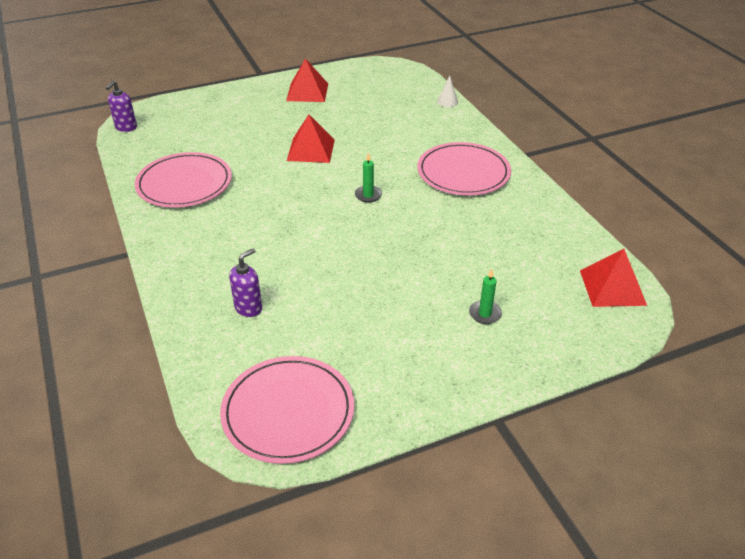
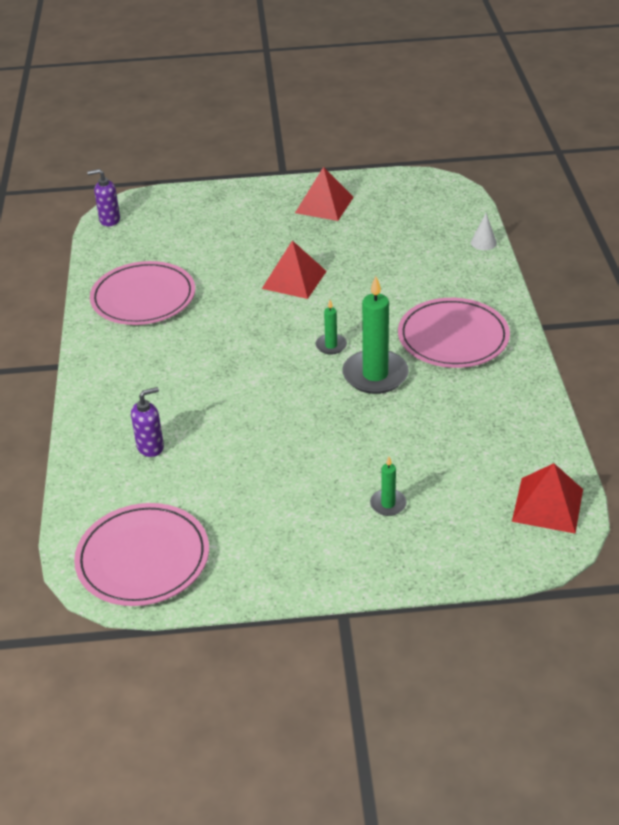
camera: 20 degrees right, 0 degrees up
(126, 127) = (109, 220): purple soap dispenser -> purple soap dispenser turned 45 degrees clockwise
(417, 212) = (375, 375): none -> green candle

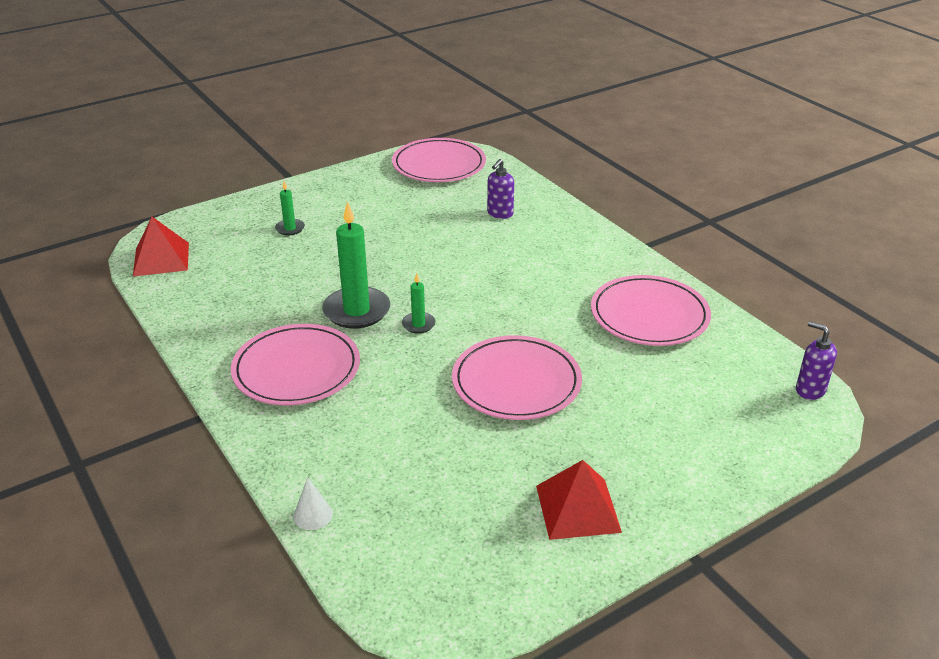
camera: 150 degrees right, 5 degrees down
(109, 220) = (810, 390): purple soap dispenser -> purple soap dispenser turned 105 degrees counterclockwise
(294, 279) = (516, 382): red pyramid -> pink plate

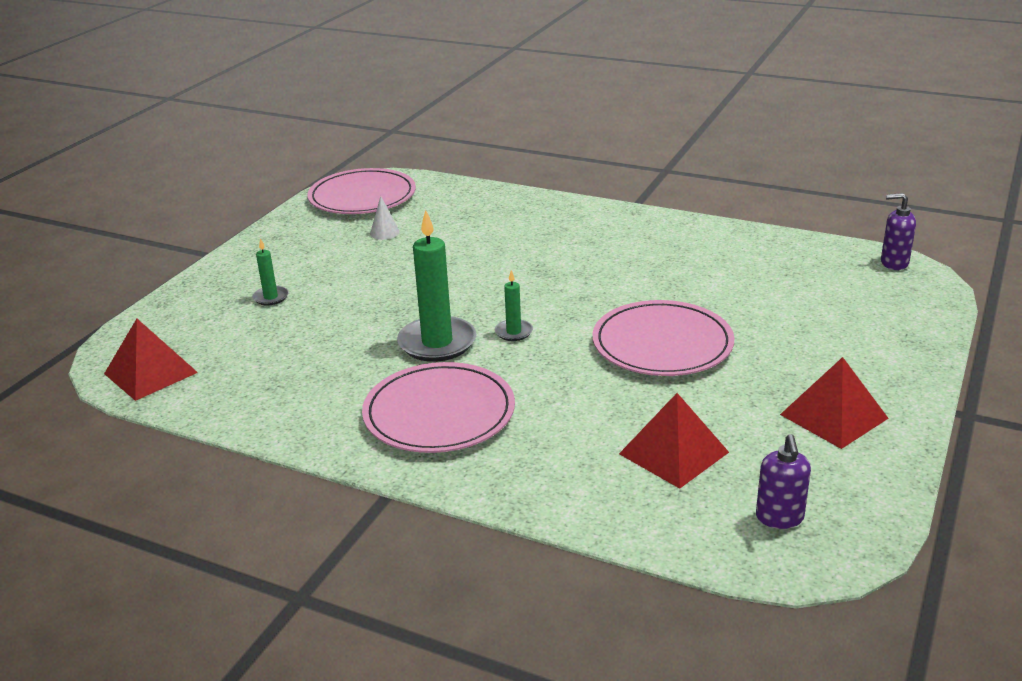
camera: 30 degrees left, 5 degrees down
(313, 515) = (616, 524): white cone -> white cone (384, 232)
(417, 478) = (673, 453): none -> red pyramid
(500, 213) = (476, 219): purple soap dispenser -> purple soap dispenser (779, 518)
(649, 315) = (708, 254): pink plate -> none

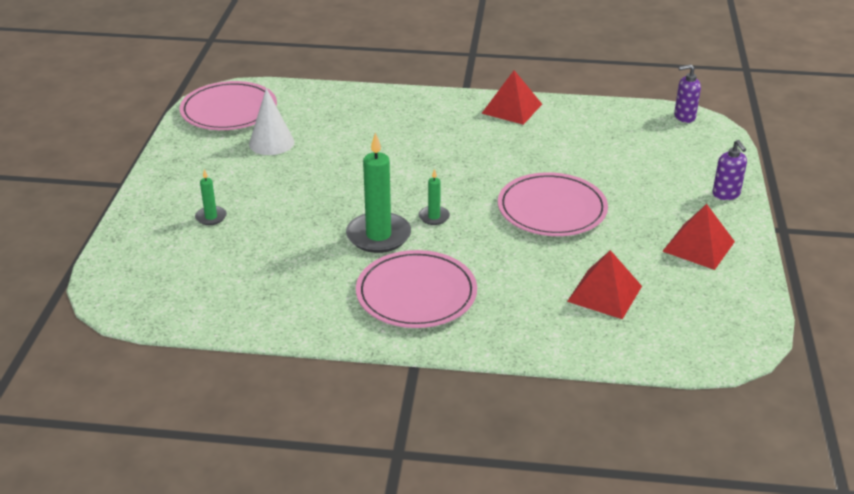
camera: 20 degrees left, 5 degrees up
(151, 373) = (152, 301): red pyramid -> red pyramid (512, 108)
(384, 232) = (271, 143): white cone -> white cone, size x1.75
(779, 518) = (698, 327): purple soap dispenser -> purple soap dispenser (726, 194)

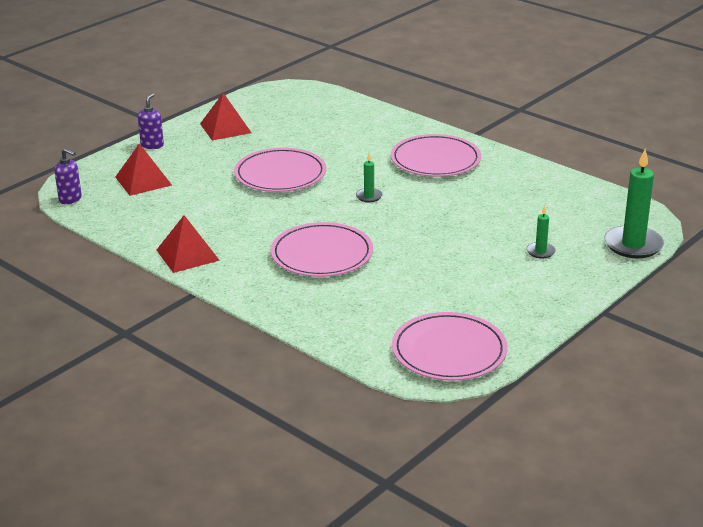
camera: 145 degrees left, 5 degrees down
(271, 143) = (437, 299): white cone -> none
(378, 235) = (423, 198): green candle -> green candle (633, 245)
(406, 145) = (322, 254): none -> pink plate
(604, 293) = (321, 126): red pyramid -> red pyramid (143, 181)

